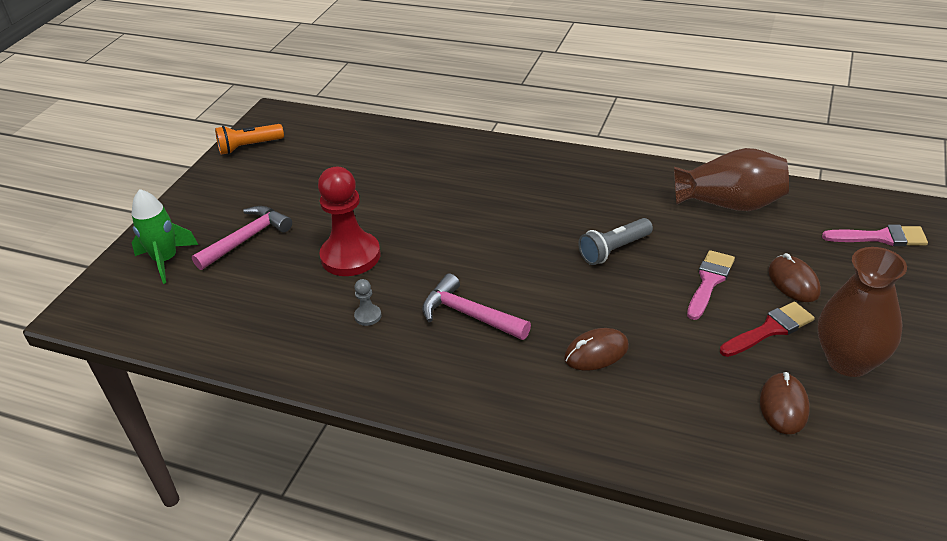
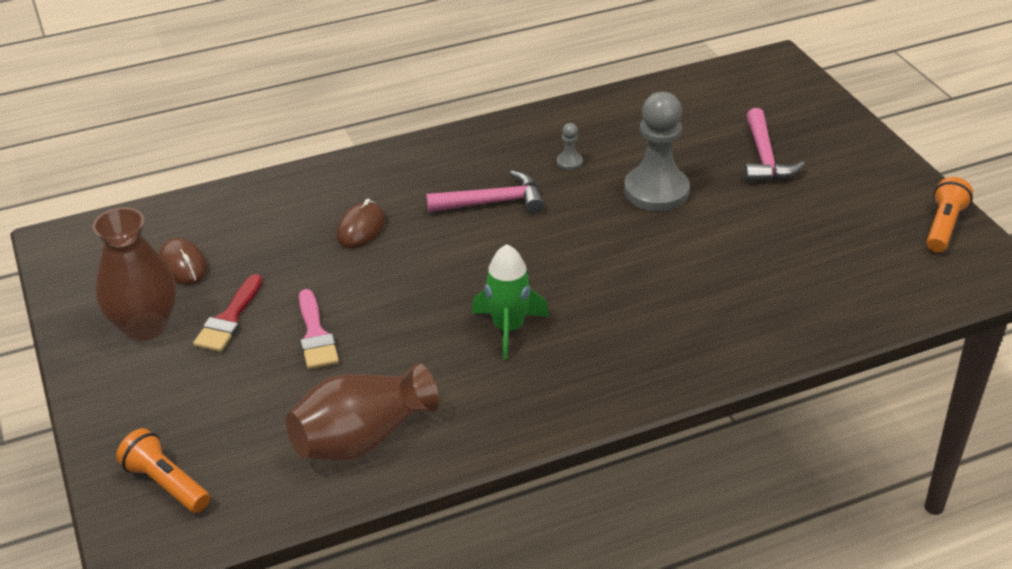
camera: 135 degrees right, 0 degrees up
(166, 260) = (791, 114): green rocket -> green rocket (508, 328)
(350, 256) = (656, 191): red pawn -> grey pawn
(614, 250) = (433, 319): grey flashlight -> none
(793, 282) = (234, 377): brown mouse -> none
(880, 237) = (166, 484): pink brush -> orange flashlight

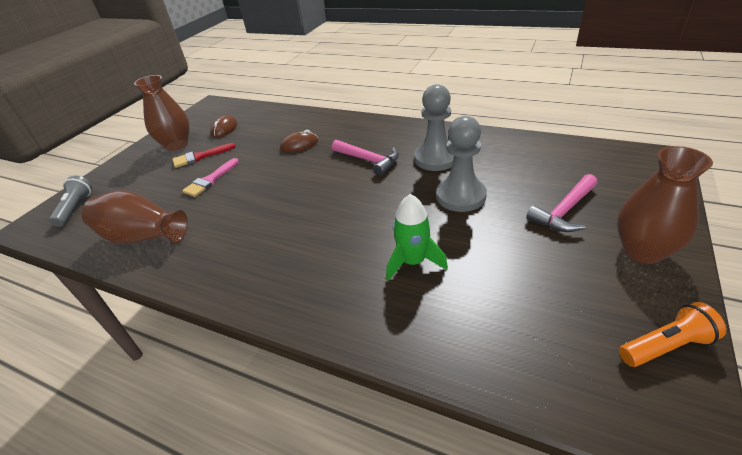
camera: 50 degrees right, 0 degrees up
(166, 484) = (75, 208): orange flashlight -> grey flashlight
(508, 328) = (275, 225): green rocket -> green rocket (413, 262)
(569, 162) = (436, 158): grey pawn -> grey pawn, size x2.40
(859, 163) = (642, 251): none -> brown vase

